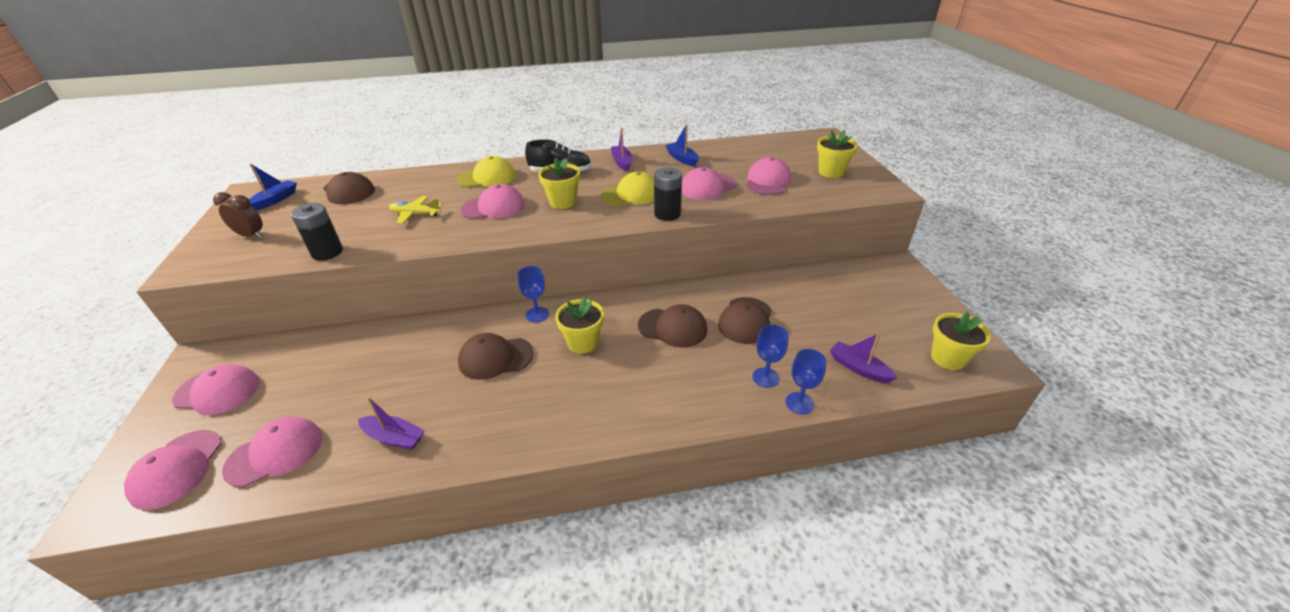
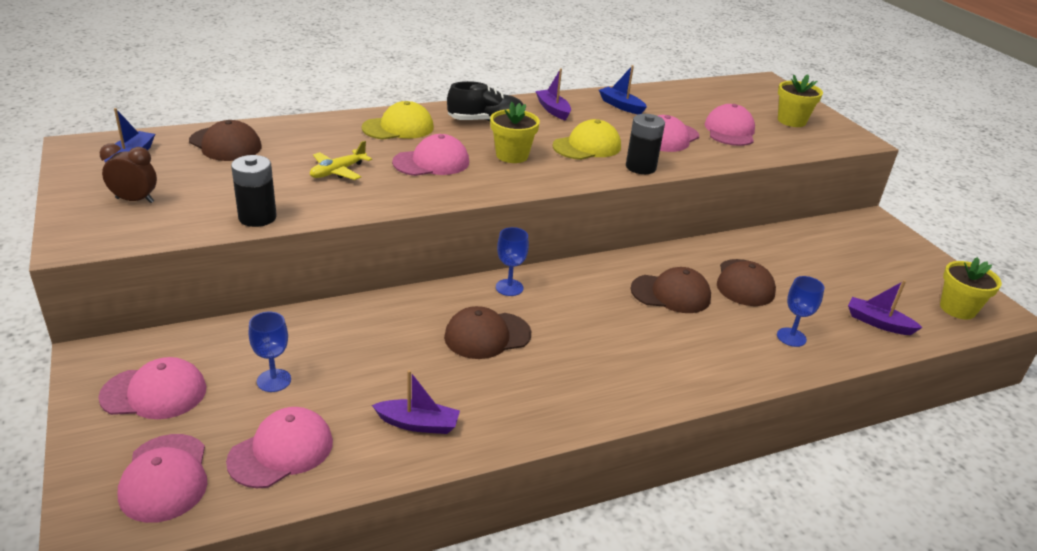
camera: 15 degrees left, 5 degrees down
(415, 214) = (338, 171): yellow plane -> yellow plane turned 45 degrees counterclockwise
(583, 342) = (579, 314): yellow flower pot -> none
(799, 403) = (835, 359): blue goblet -> blue goblet (274, 380)

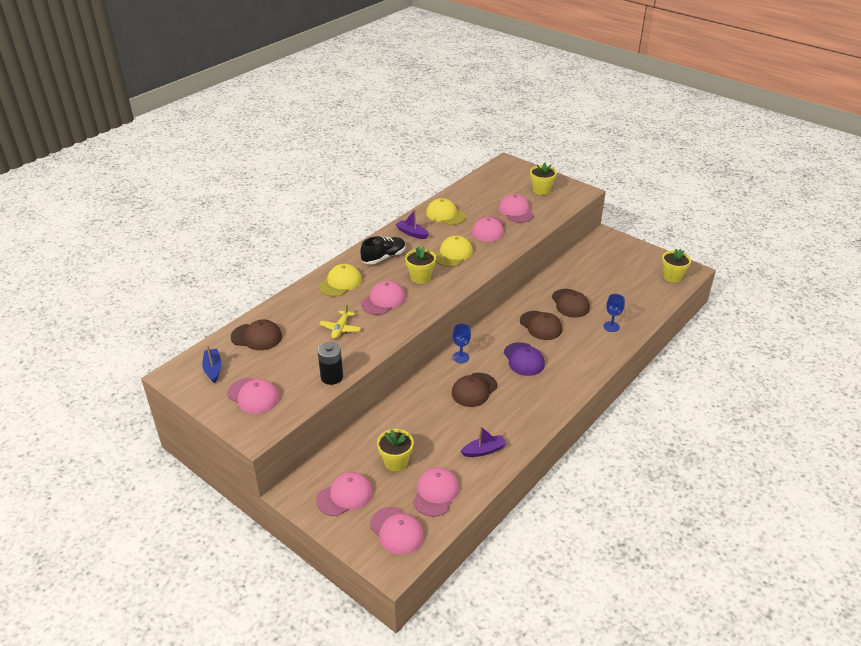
camera: 25 degrees left, 5 degrees up
(135, 200) = (253, 396): brown clock -> pink cap
(274, 380) = (396, 462): blue goblet -> yellow flower pot
(603, 326) = (524, 359): none -> purple cap
(621, 106) = (445, 215): blue boat -> yellow cap
(640, 167) = (492, 258): black battery -> none
(671, 294) = (540, 326): brown cap -> brown cap turned 75 degrees clockwise
(878, 323) = (643, 301): purple boat -> none

